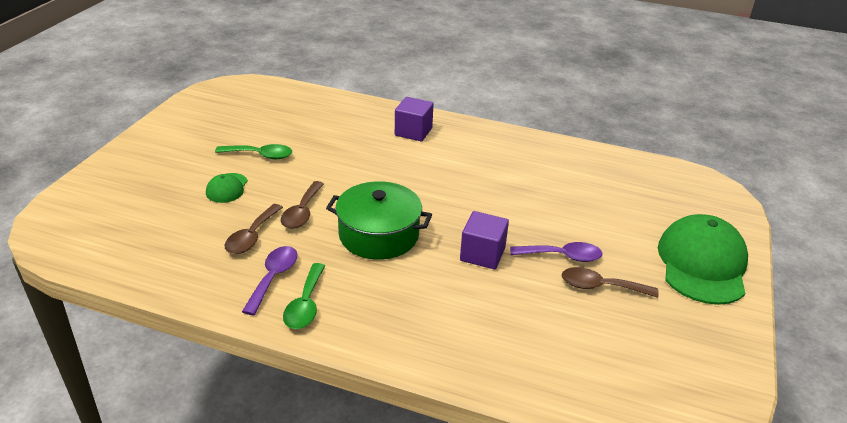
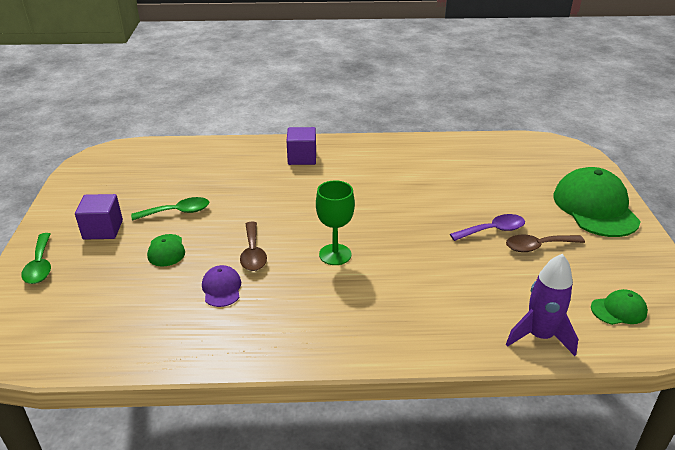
camera: 20 degrees left, 0 degrees up
(252, 236) = (221, 288): brown spoon -> purple cap
(273, 278) = (268, 320): purple spoon -> none
(305, 305) = (314, 335): green spoon -> green spoon (40, 265)
(379, 235) = (335, 254): green pot -> green goblet
(482, 254) = (431, 246): purple cube -> purple cube (103, 229)
(531, 377) = (539, 336): none -> purple rocket
(643, 380) = (618, 310): none -> green cap

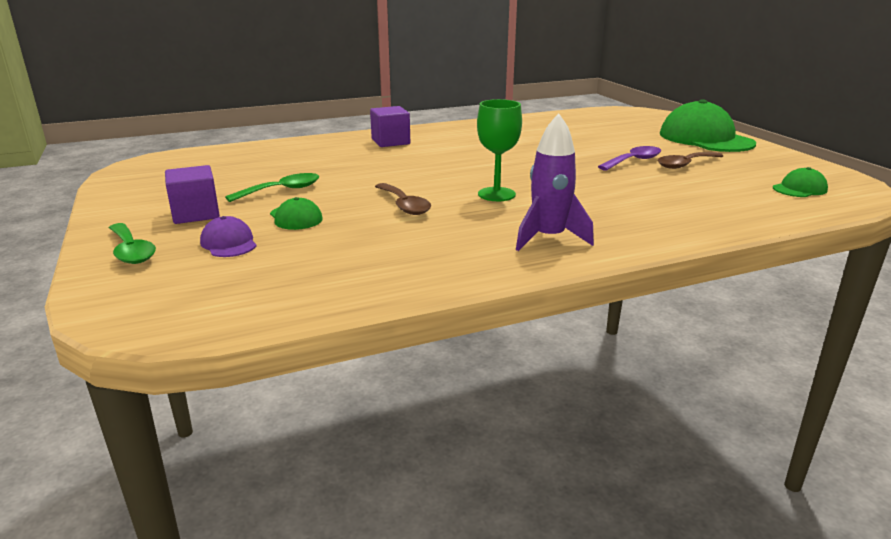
camera: 20 degrees left, 10 degrees down
(221, 288) = (393, 233): purple cap -> purple cap (229, 243)
(539, 336) = (754, 213): purple rocket -> purple rocket (548, 238)

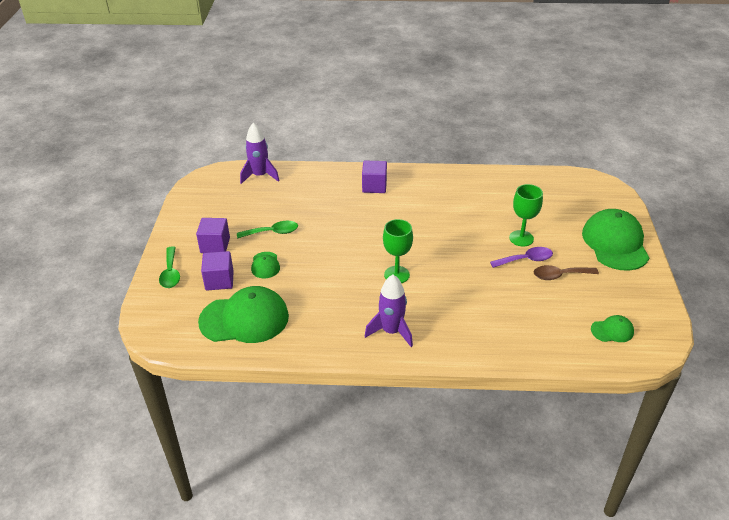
camera: 25 degrees right, 15 degrees up
(223, 154) = (260, 176): none -> purple rocket
(229, 243) = (219, 280): purple cap -> purple cube
(306, 271) = (244, 319): none -> green cap
(404, 205) = (332, 271): brown spoon -> none
(607, 149) = (521, 238): none -> green goblet

